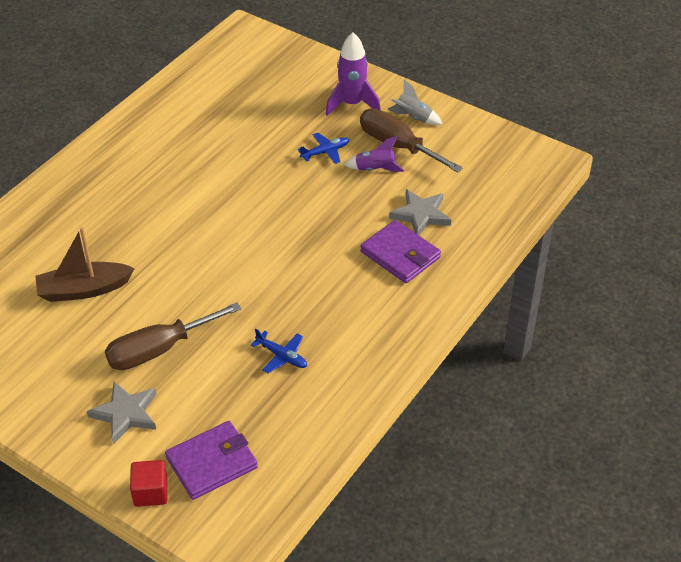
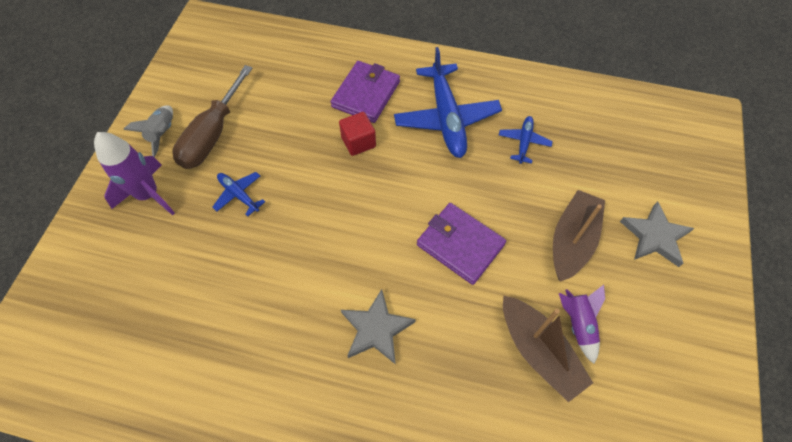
camera: 110 degrees left, 15 degrees up
(151, 492) = (710, 183): red cube -> red cube (358, 142)
(159, 350) = (572, 241): brown screwdriver -> brown boat
(212, 463) = (655, 152): purple wallet -> purple wallet (460, 245)
(342, 306) = (446, 117): none -> blue plane
(375, 169) = (254, 144): purple rocket -> purple rocket (578, 324)
(421, 215) = (308, 92): grey star -> grey star (376, 329)

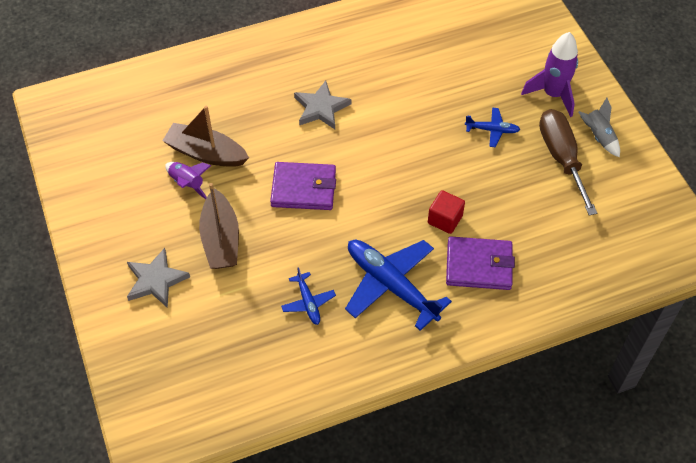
camera: 145 degrees right, 5 degrees down
(366, 94) = (479, 265): purple wallet -> purple wallet turned 75 degrees counterclockwise

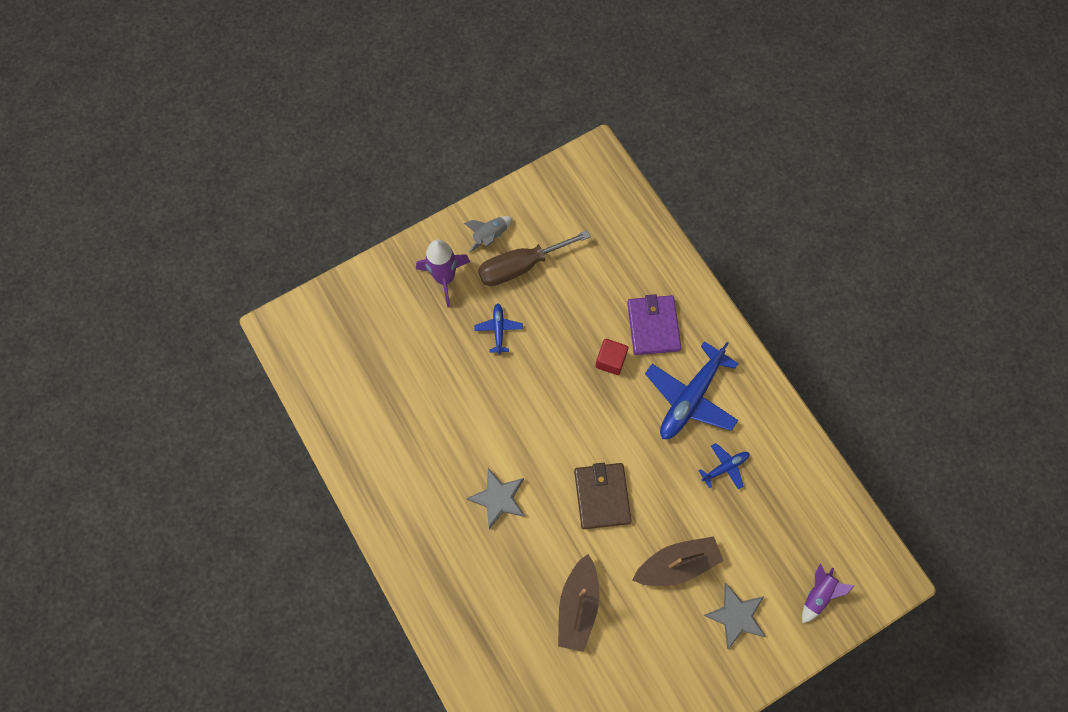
camera: 100 degrees left, 15 degrees up
(187, 184) = (619, 615): purple rocket -> purple rocket (818, 594)
(303, 188) = (602, 496): purple wallet -> brown wallet

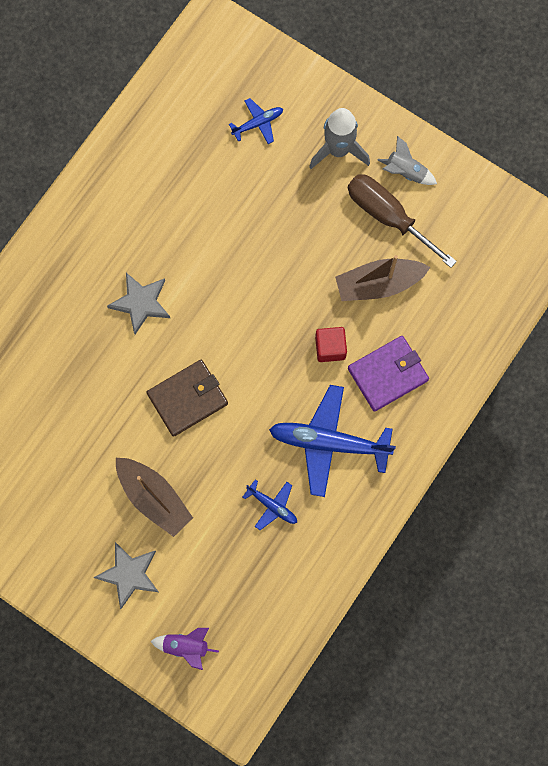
camera: 65 degrees right, 5 degrees up
(445, 278) = (338, 150): purple rocket -> grey rocket
(498, 330) = (309, 226): blue plane -> blue plane (257, 123)
(578, 605) = (73, 421): brown boat -> brown boat (379, 284)

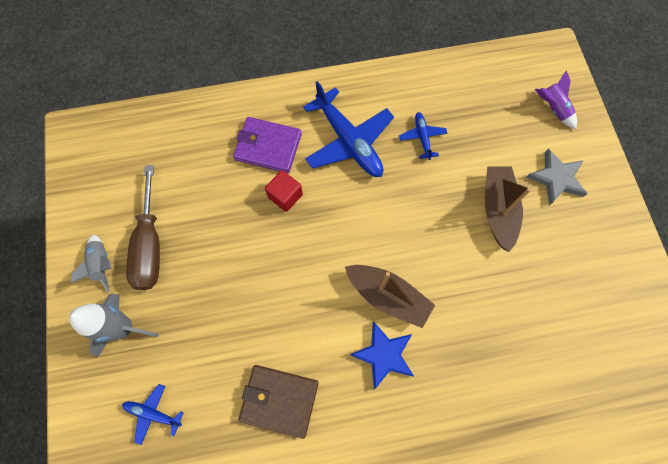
camera: 135 degrees left, 5 degrees down
(141, 303) = (383, 355): grey star -> blue star
(187, 399) = (414, 252): brown wallet -> brown wallet (279, 400)
(379, 284) = (209, 206): brown boat -> brown boat (388, 296)

